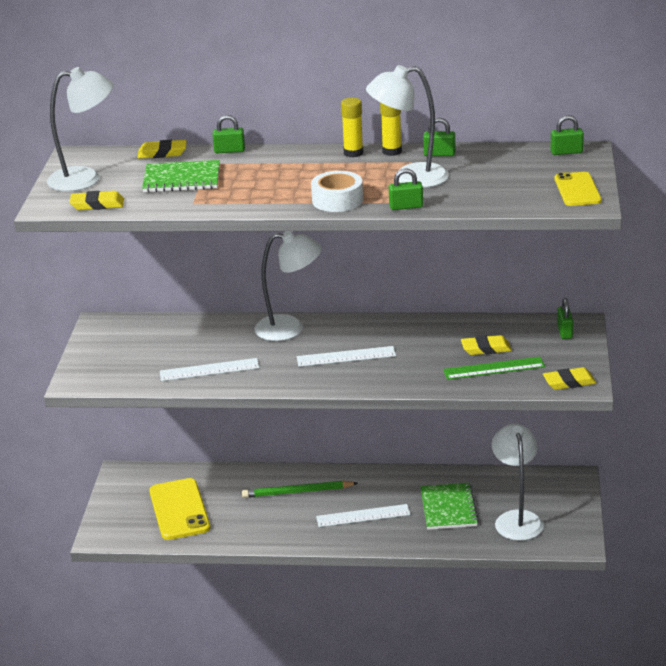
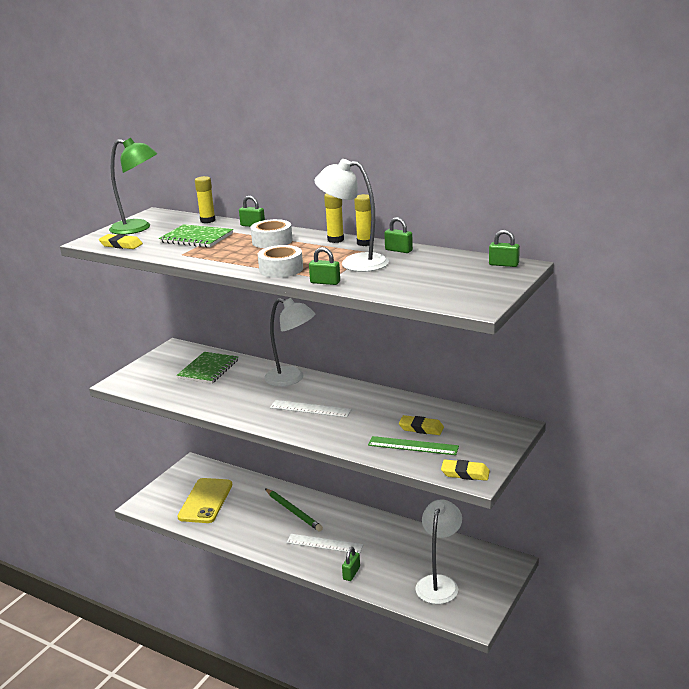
camera: 25 degrees right, 5 degrees down
(85, 178) = (138, 228): white lamp -> green lamp
(162, 153) = (207, 220): yellow eraser -> yellow glue stick
(209, 370) = (208, 395): white ruler -> none
(281, 167) = (272, 241): none -> white tape
(297, 492) = (293, 511): green pencil -> green pencil turned 150 degrees counterclockwise
(448, 508) = (392, 557): green notebook -> green notebook (208, 369)
(564, 332) = (497, 430): green padlock -> green padlock (351, 573)
(577, 190) = (479, 294): yellow phone -> none

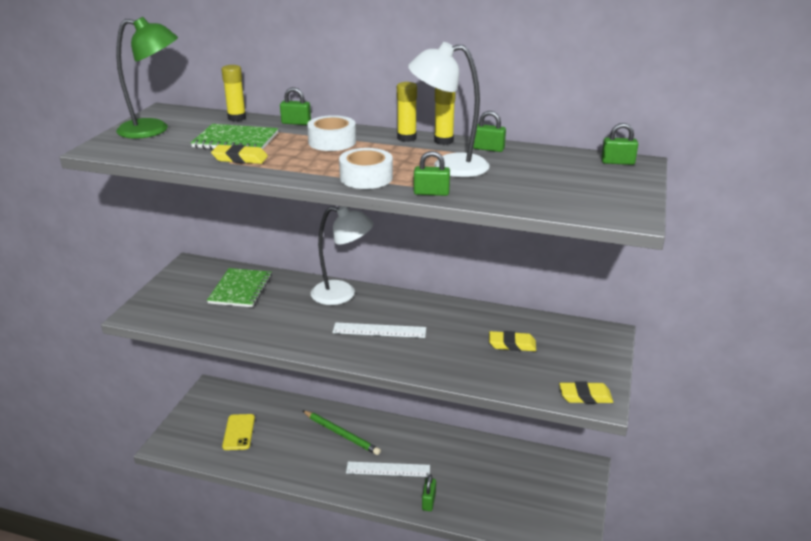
camera: 15 degrees left, 5 degrees up
(121, 245) = (142, 152): yellow eraser -> yellow eraser (240, 158)
(205, 501) = (239, 432): yellow phone -> yellow phone, size x0.64
(413, 446) = (513, 367): green ruler -> none
(439, 583) = (524, 501): white lamp -> none

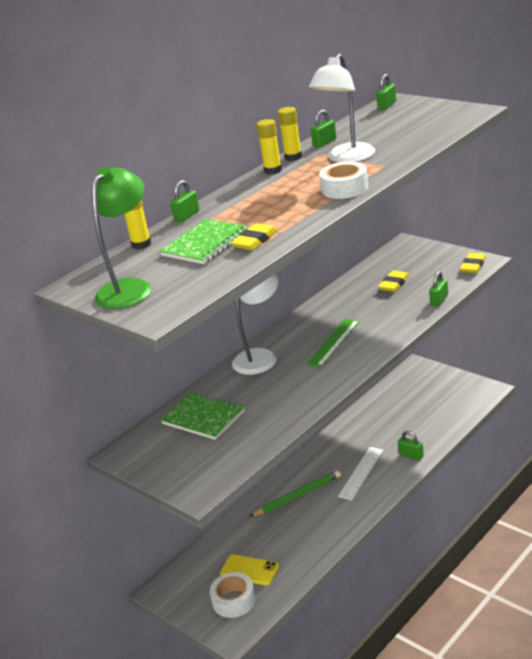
camera: 60 degrees left, 0 degrees up
(332, 142) = (252, 200): white tape -> white tape (234, 600)
(379, 330) = (333, 342): white ruler -> green ruler
(431, 193) = (393, 166): green padlock -> green padlock (439, 300)

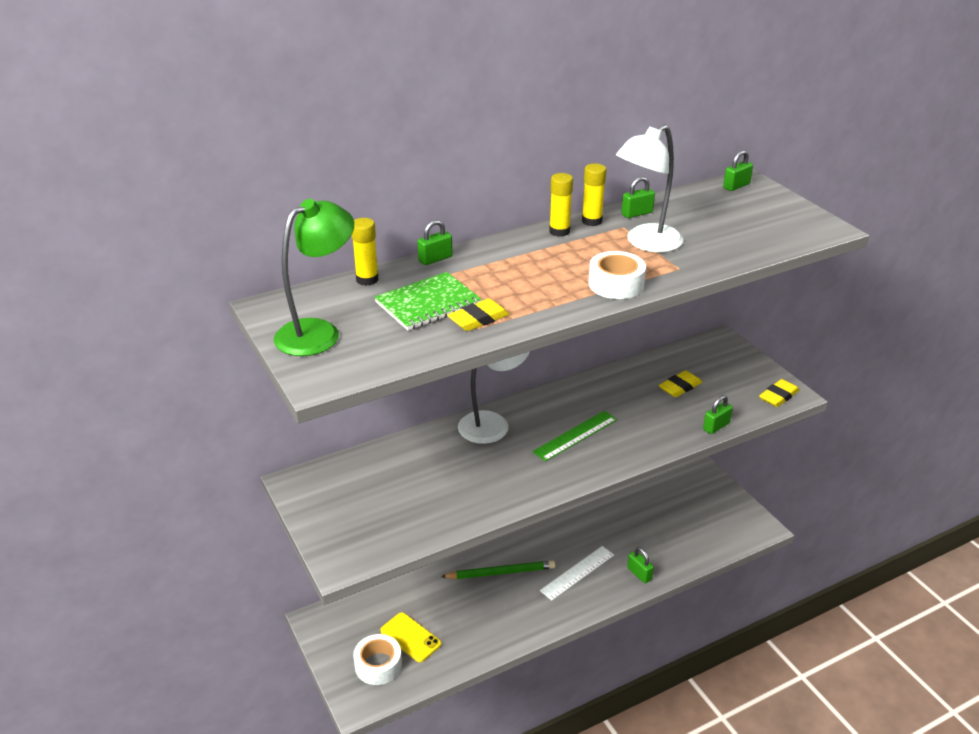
camera: 15 degrees right, 5 degrees up
(203, 417) = (396, 475): green notebook -> none

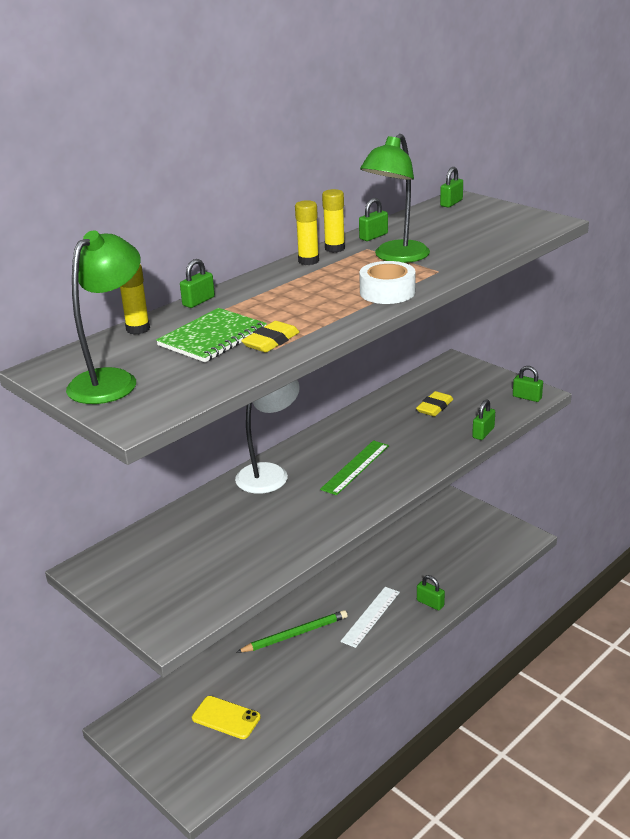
camera: 15 degrees left, 5 degrees down
(378, 665) = (202, 753): white tape -> none
(646, 243) = (396, 257): white lamp -> green lamp
(778, 396) = (527, 397): yellow eraser -> green padlock

